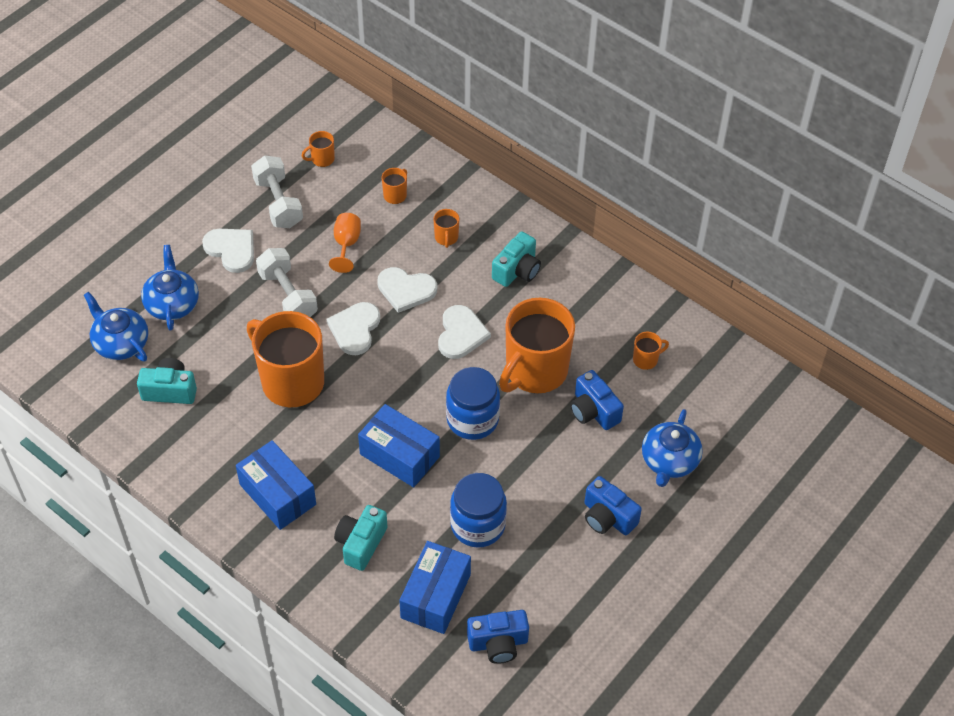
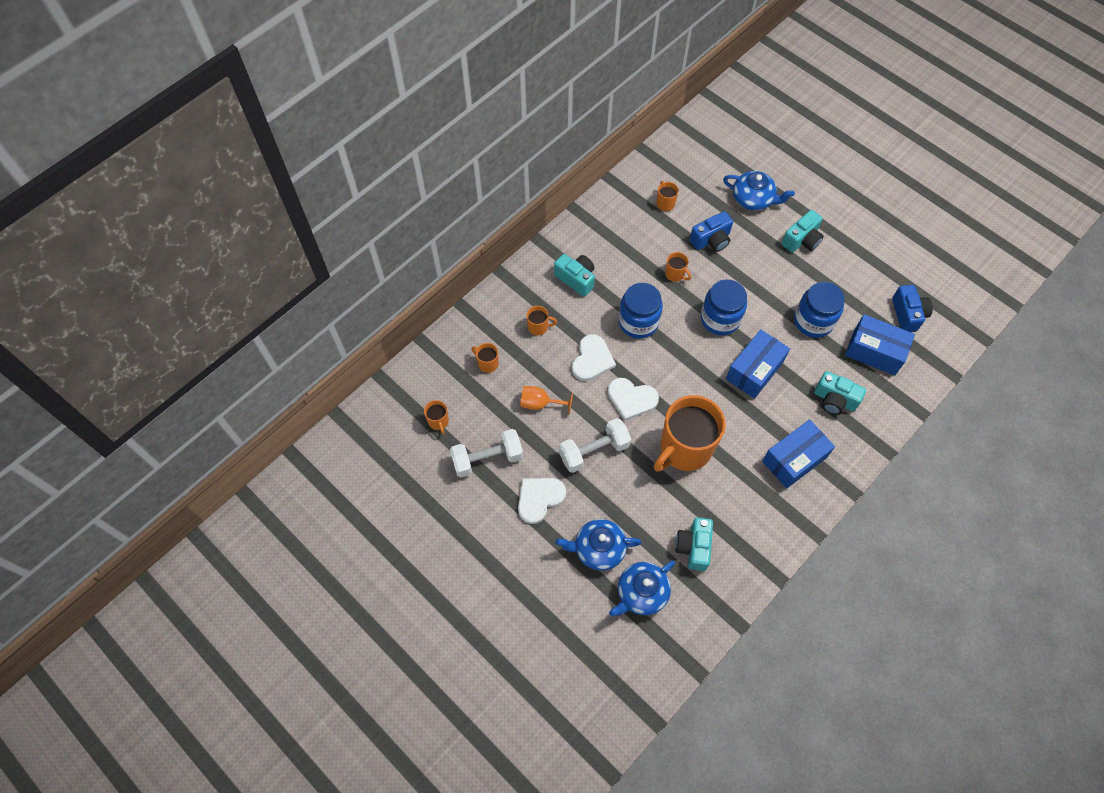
camera: 85 degrees left, 10 degrees up
(461, 334) = (638, 322): white heart -> blue jar
(535, 371) = (675, 274): orange mug -> orange mug, size x0.41
(607, 517) = (801, 240): blue camera -> turquoise camera

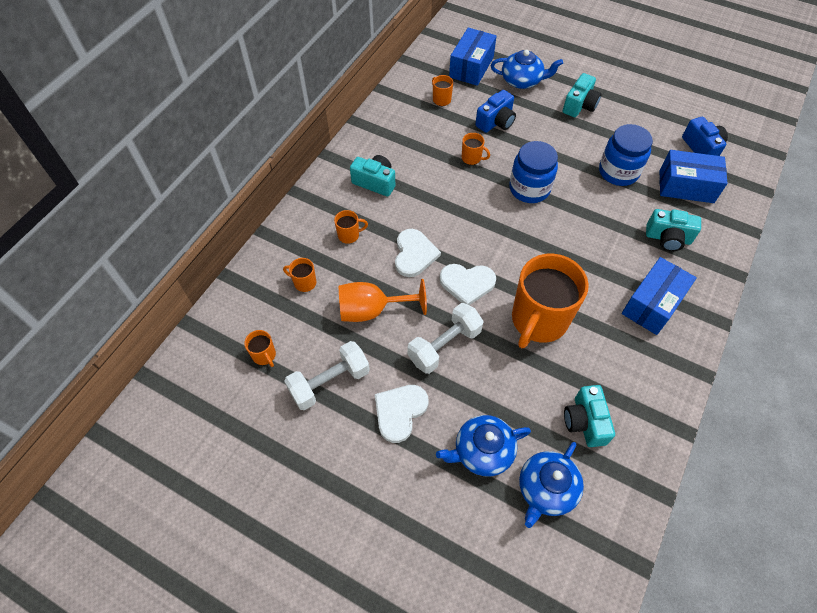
camera: 15 degrees left, 5 degrees down
(540, 403) = (372, 310): orange goblet -> orange goblet, size x1.51
(638, 322) = (450, 208): blue jar -> none
(754, 370) = (580, 228): blue box -> blue box (471, 67)

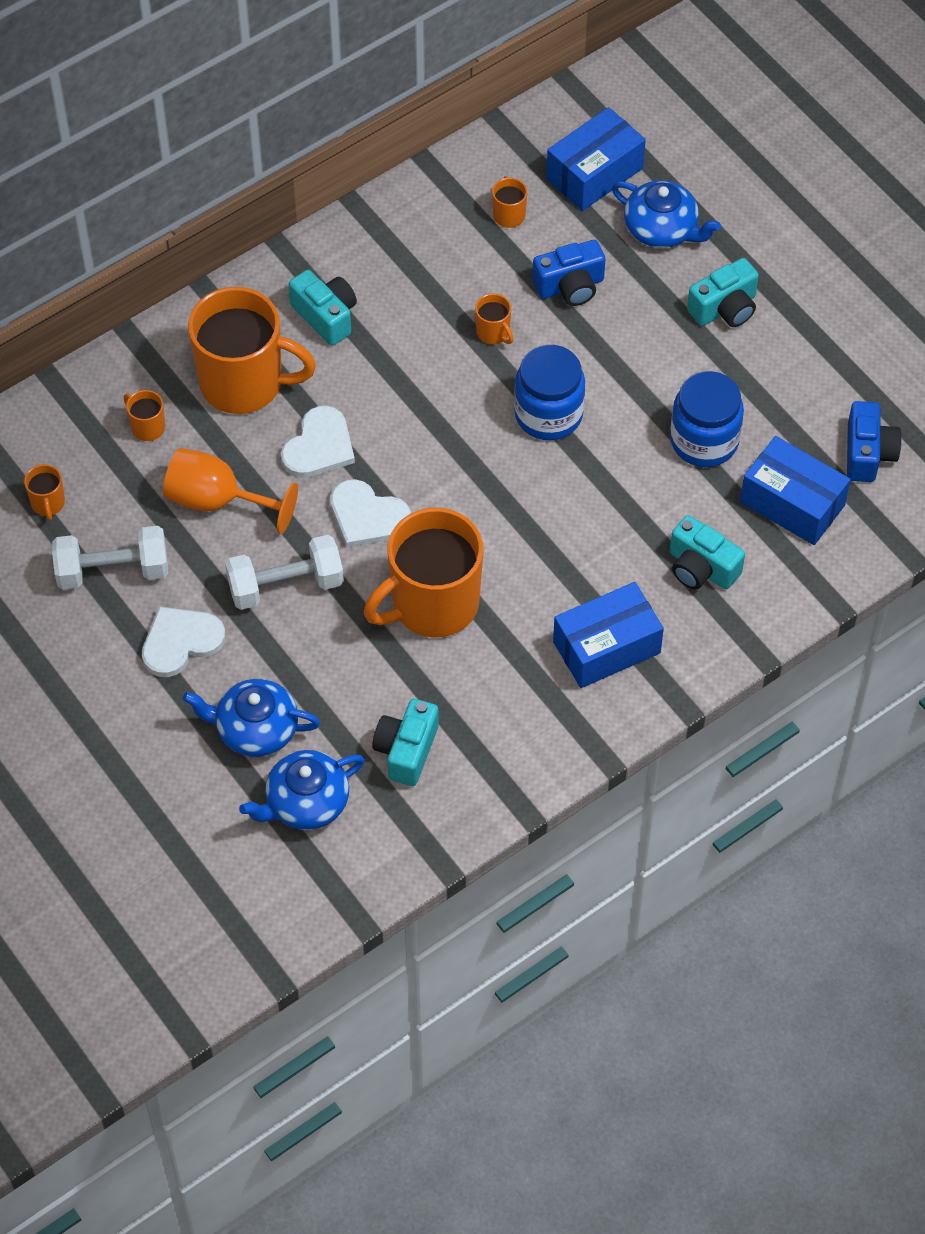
camera: 25 degrees right, 0 degrees up
(349, 235) = (244, 383): orange mug -> orange mug, size x2.47

